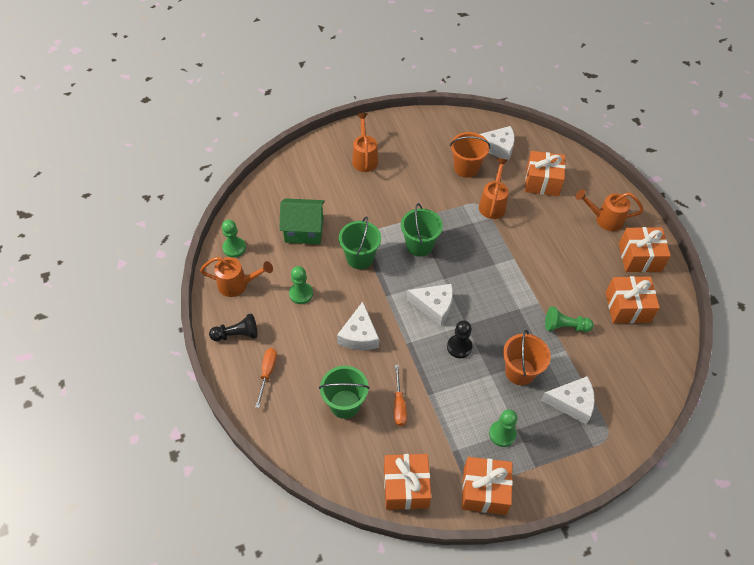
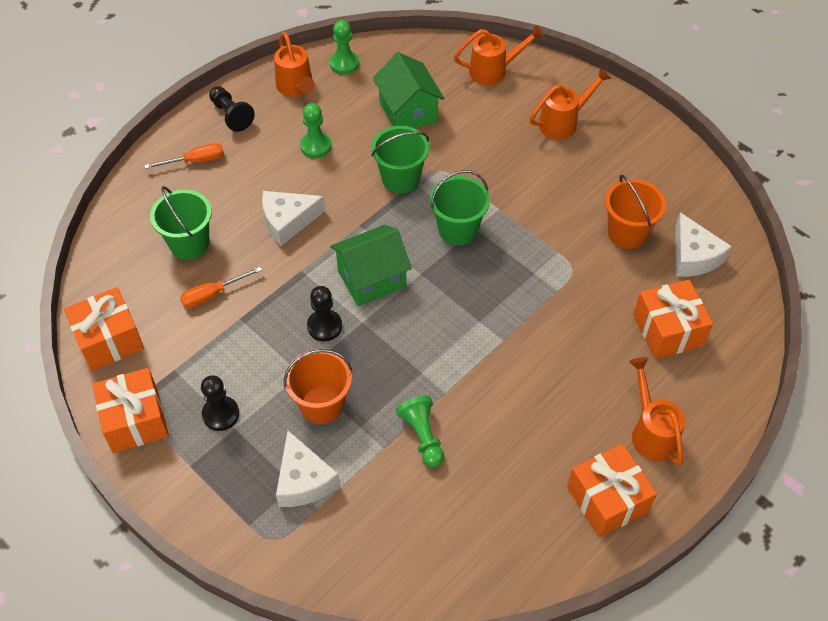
camera: 65 degrees right, 0 degrees up
(434, 306) = (371, 279): white cheese -> green house
(493, 204) = (583, 285): orange watering can -> orange watering can (493, 71)
(502, 434) = (221, 414): green pawn -> black pawn
(627, 307) = (502, 507): orange gift -> none

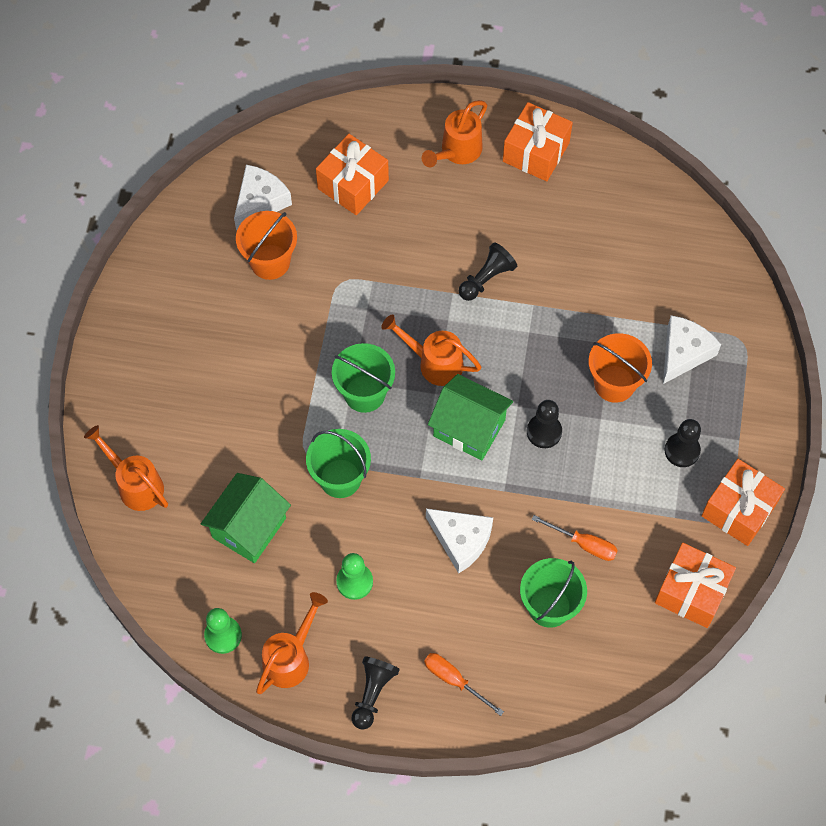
camera: 125 degrees left, 10 degrees up
(423, 436) = (583, 297): green pawn -> none
(498, 373) = (486, 278): none -> black pawn
(563, 122) = (167, 382): orange watering can -> orange watering can (434, 363)

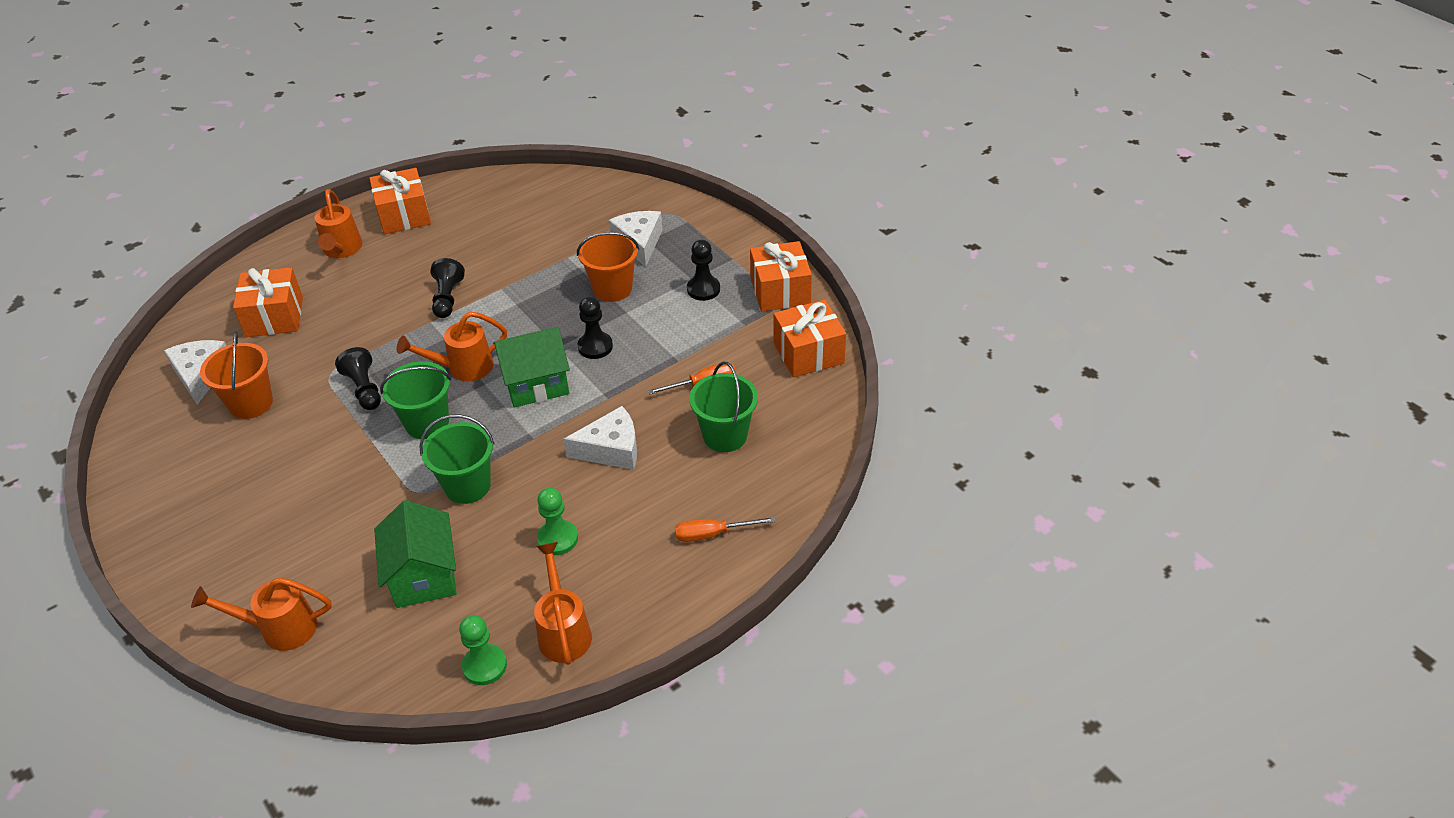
camera: 45 degrees left, 20 degrees down
(372, 693) = (660, 596): black pawn -> black pawn (364, 389)

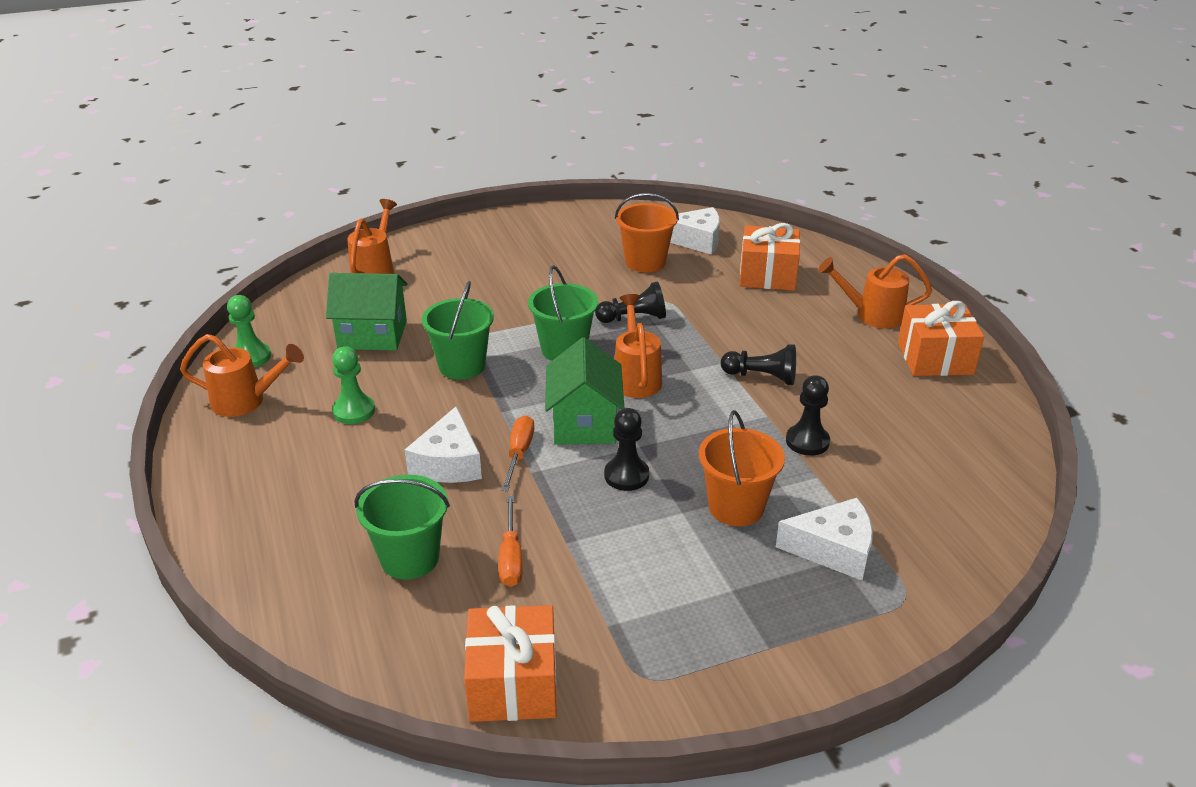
camera: 105 degrees right, 10 degrees down
(703, 289) = (704, 597): black pawn -> black pawn (807, 441)
(712, 534) = (273, 517): orange screwdriver -> orange screwdriver (519, 453)
(780, 291) = (669, 687): orange gift -> none

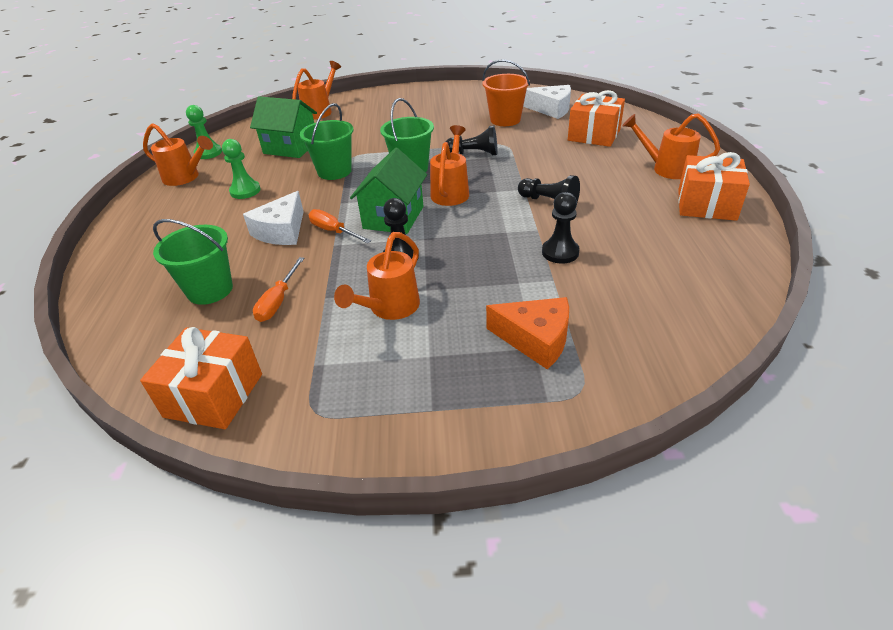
camera: 20 degrees right, 5 degrees up
(519, 453) = (333, 231): orange screwdriver -> orange screwdriver turned 75 degrees counterclockwise
(653, 542) = (390, 308): none -> orange watering can
(736, 507) = (472, 293): orange bucket -> none
(833, 550) = (535, 339): white cheese -> orange cheese

